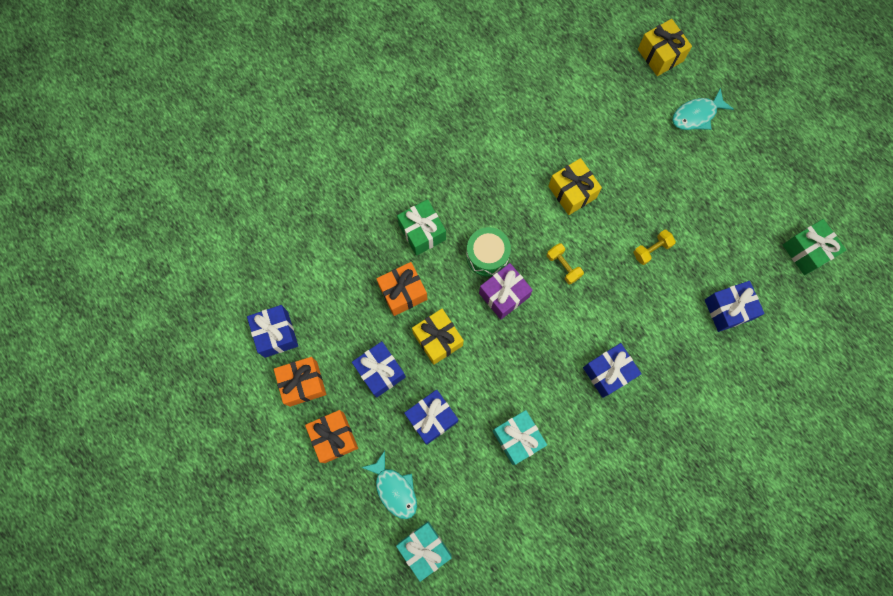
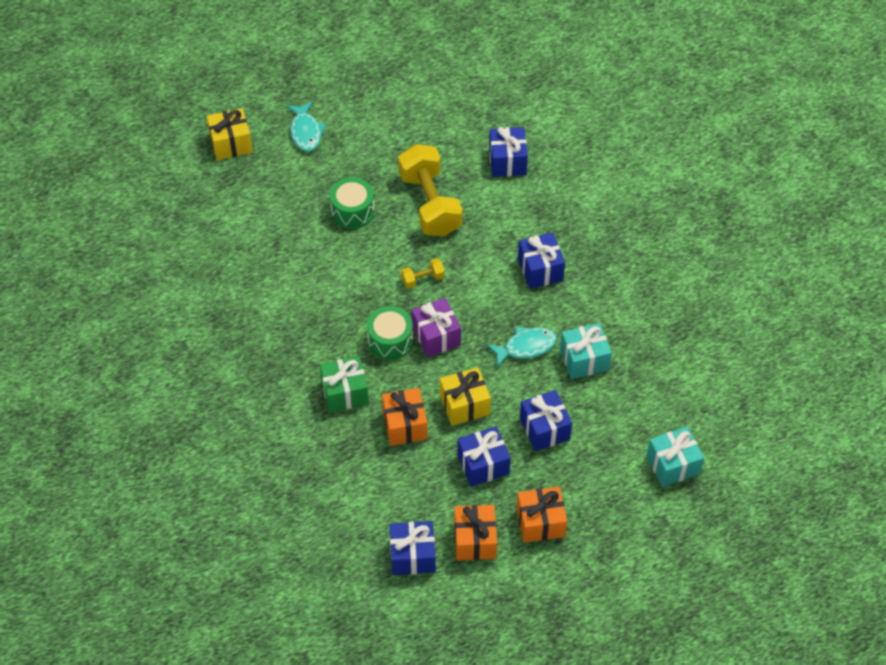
camera: 75 degrees left, 20 degrees down
(394, 489) = (607, 478): turquoise fish -> turquoise fish (526, 347)
(572, 192) = (348, 252): yellow gift -> none
(619, 182) = (352, 211): none -> green drum
(651, 250) = (430, 204): yellow dumbbell -> yellow dumbbell, size x2.29
(806, 251) = (471, 89): green gift -> none

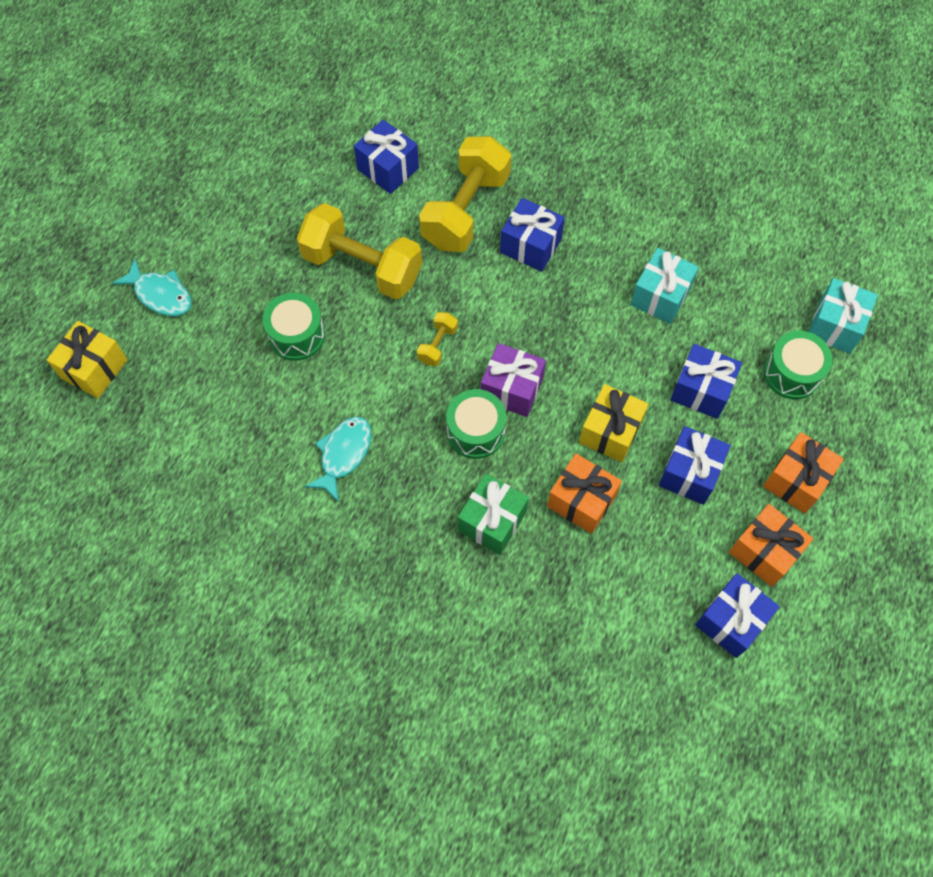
camera: 45 degrees left, 10 degrees up
(525, 220) = (465, 210): none -> yellow dumbbell
(526, 347) = (600, 328): turquoise fish -> turquoise fish (343, 454)
(611, 466) = (792, 373): none -> green drum

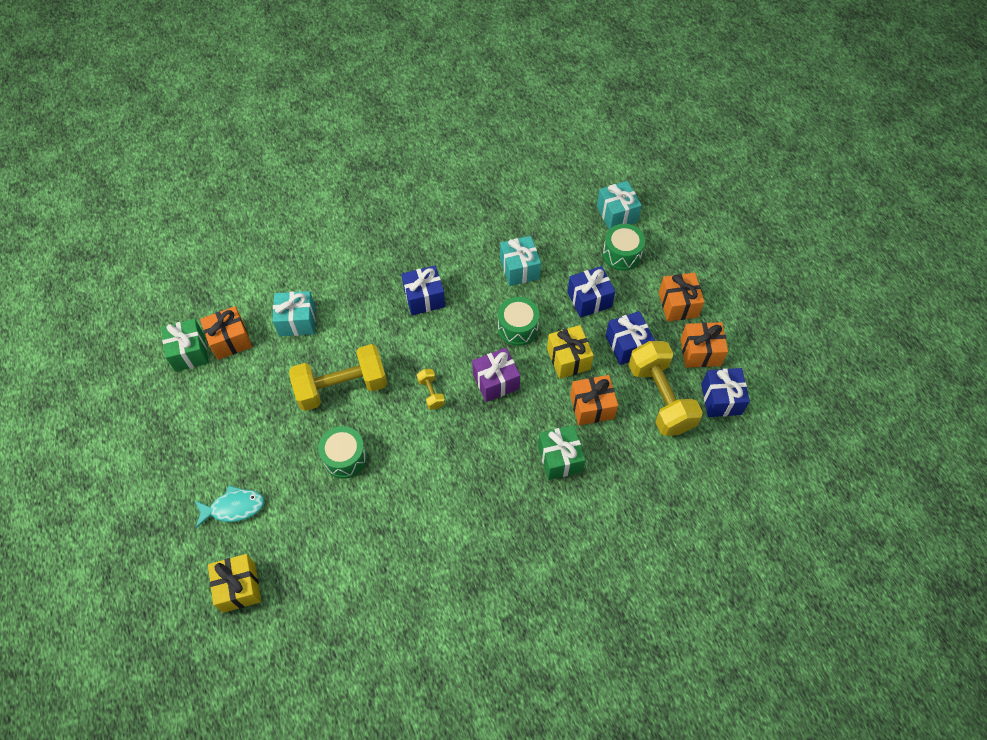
camera: 45 degrees left, 5 degrees down
(266, 120) = (189, 352): none -> green gift
(311, 137) = (230, 340): none -> orange gift
(343, 454) = (444, 497): turquoise fish -> none
(388, 169) = (297, 321): blue gift -> turquoise gift
(465, 210) = (367, 308): yellow dumbbell -> yellow dumbbell (660, 398)
(475, 431) = (501, 420): green drum -> green drum (518, 328)

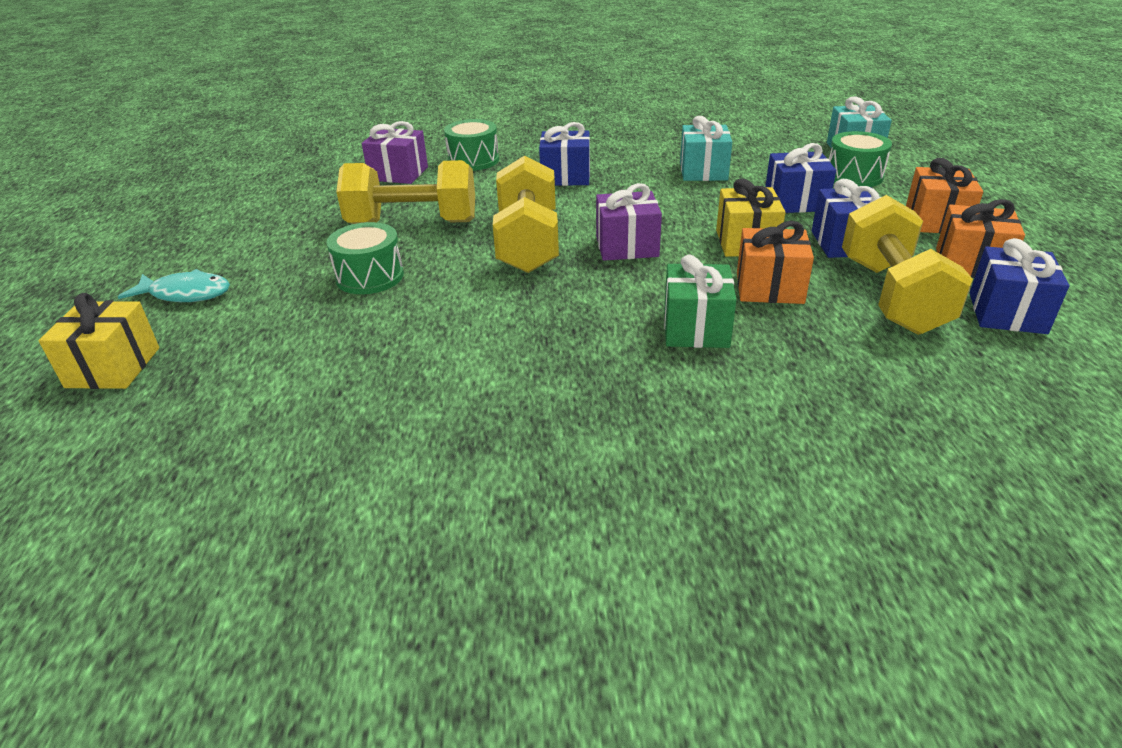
camera: 20 degrees right, 25 degrees down
(189, 352) = (259, 178): green gift -> none
(230, 340) = (311, 176): orange gift -> none
(297, 321) = (398, 174): turquoise gift -> purple gift
(431, 393) = (528, 243): yellow dumbbell -> yellow dumbbell, size x2.29
(518, 328) = (680, 210): green drum -> green drum (473, 160)

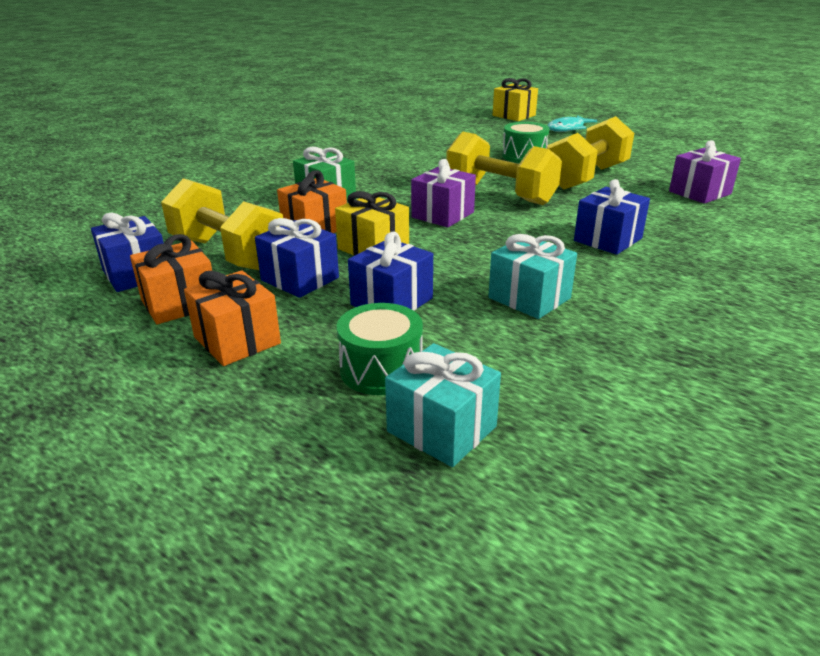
camera: 130 degrees right, 5 degrees down
(473, 160) = (702, 221): green drum -> none

